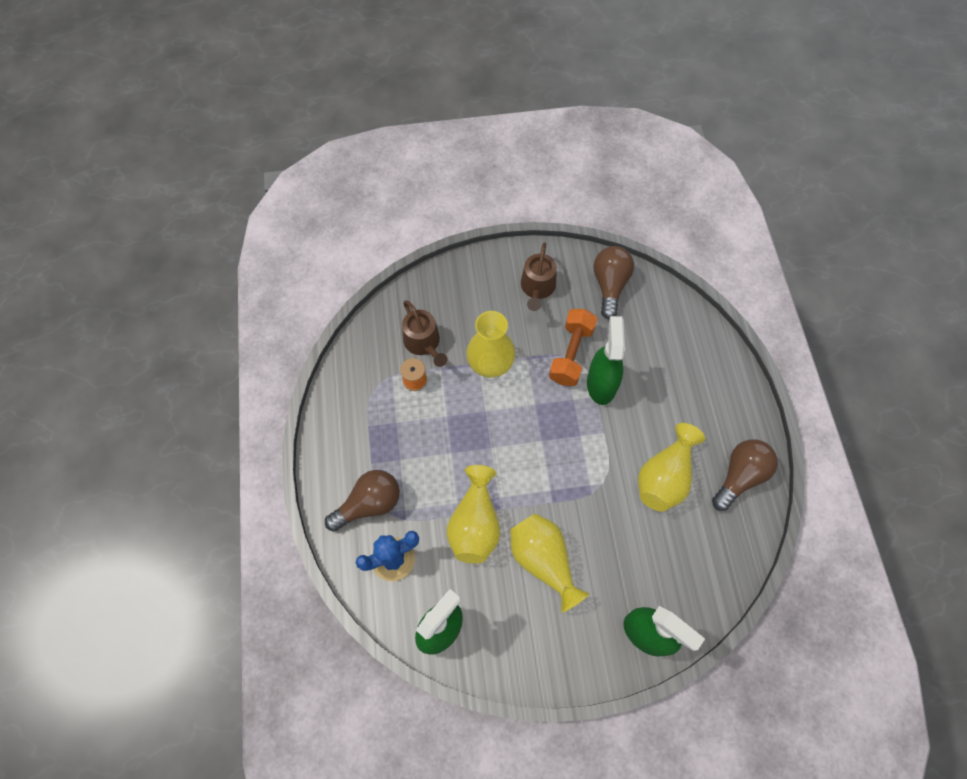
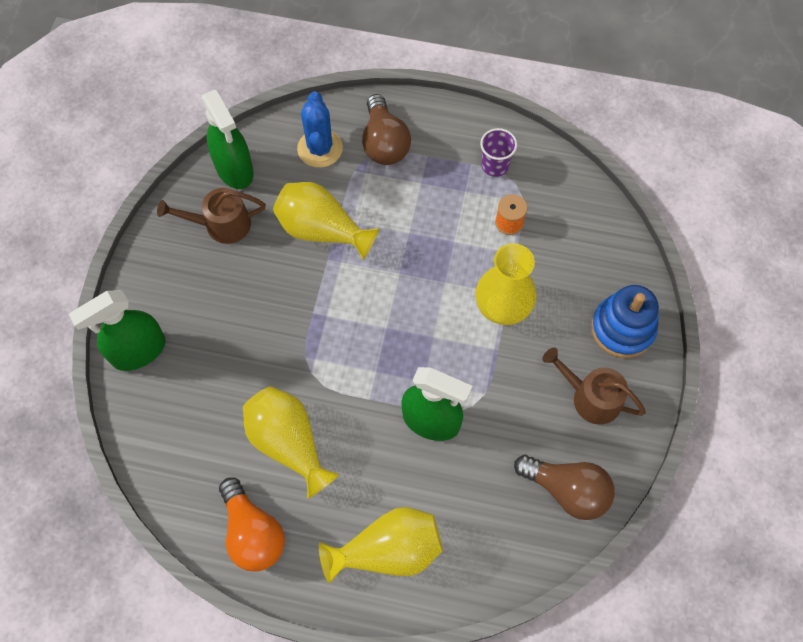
camera: 110 degrees right, 0 degrees up
(364, 406) = (495, 165): none -> purple cup
(424, 343) = (554, 245): brown watering can -> brown watering can (221, 224)
(476, 281) = (622, 328): none -> blue stacking toy
(543, 561) = (256, 281): yellow vase -> yellow vase (388, 550)
(571, 354) = (483, 402): orange dumbbell -> none
(739, 476) = (253, 533): brown light bulb -> orange light bulb

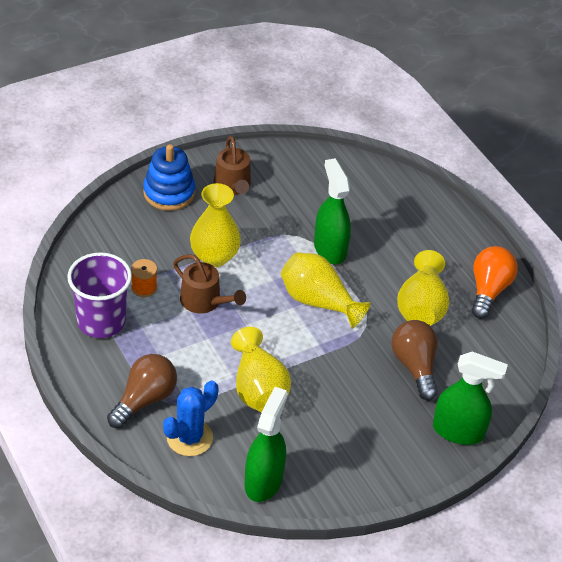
camera: 135 degrees left, 20 degrees down
(221, 224) = (317, 454): brown watering can -> brown watering can (204, 301)
(388, 550) = (425, 225): yellow vase -> yellow vase (318, 302)
(495, 165) = (101, 321): purple cup -> purple cup, size x1.83
(567, 490) = (302, 169): brown light bulb -> brown light bulb (414, 366)

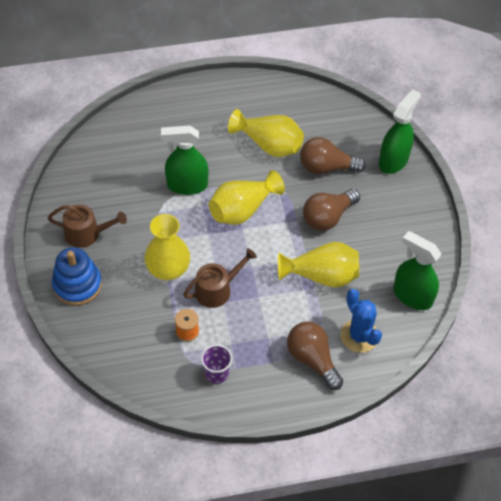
camera: 70 degrees left, 10 degrees up
(101, 321) = (216, 373): purple cup -> purple cup, size x0.55
(342, 380) = (328, 217): none -> brown light bulb
(488, 290) = (264, 97): orange light bulb -> none

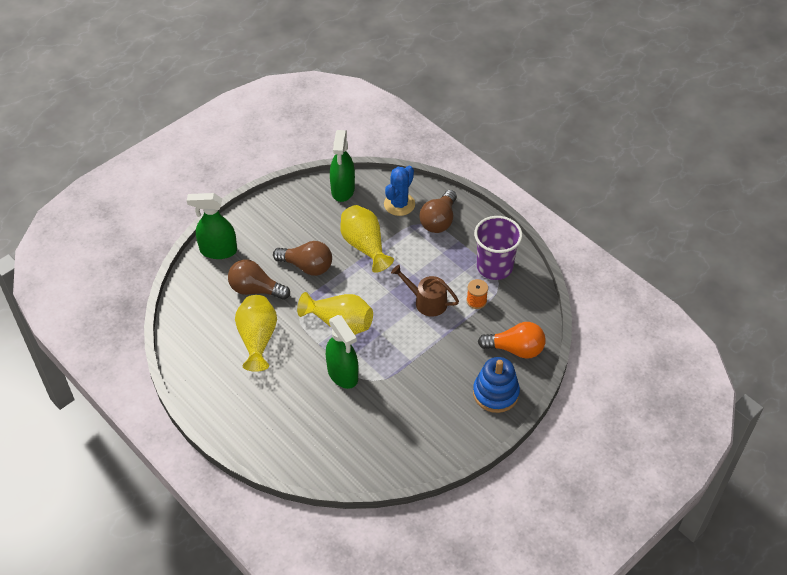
camera: 120 degrees left, 5 degrees down
(86, 233) = (444, 417): brown watering can -> none
(108, 330) = (515, 349): none -> orange light bulb
(168, 269) = (434, 341): yellow vase -> none
(216, 373) = (494, 267): purple cup -> purple cup, size x1.83
(326, 167) = (255, 290): brown light bulb -> brown light bulb turned 135 degrees clockwise

